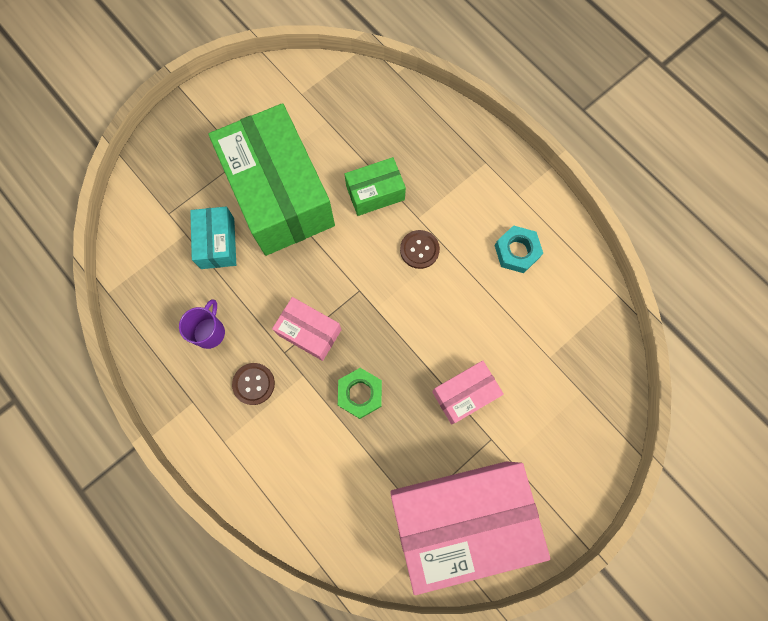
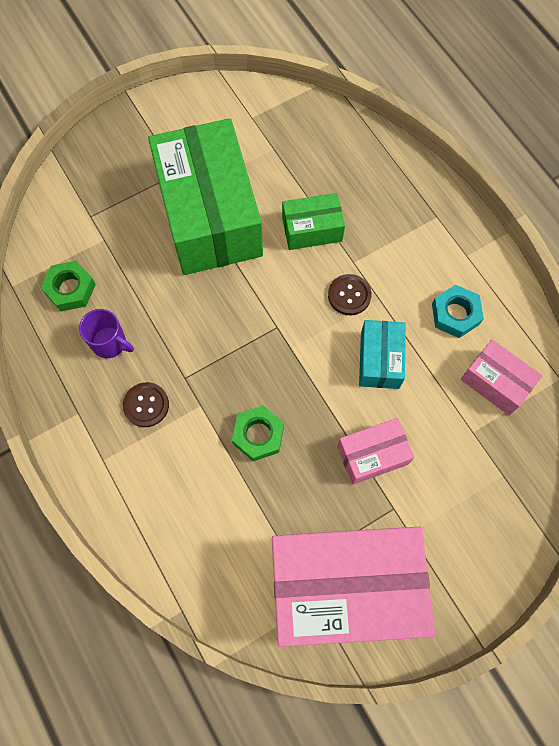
camera: 10 degrees right, 5 degrees down
(163, 286) = (70, 289): none -> green nut
(210, 332) = (110, 343): purple mug -> purple mug turned 90 degrees clockwise
(217, 243) = (135, 254): turquoise box -> turquoise box (379, 360)
(309, 332) = (215, 361): pink box -> pink box (495, 382)

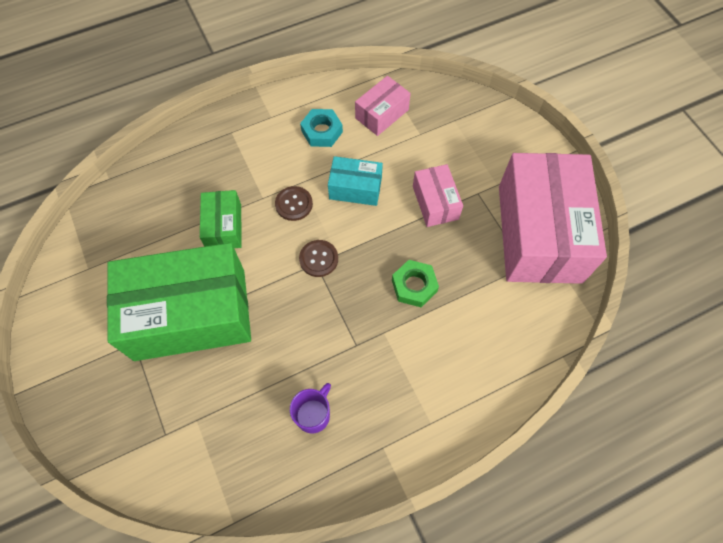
camera: 85 degrees left, 5 degrees down
(70, 289) = (247, 456): green nut -> none
(146, 405) = (380, 381): brown button -> brown button (318, 259)

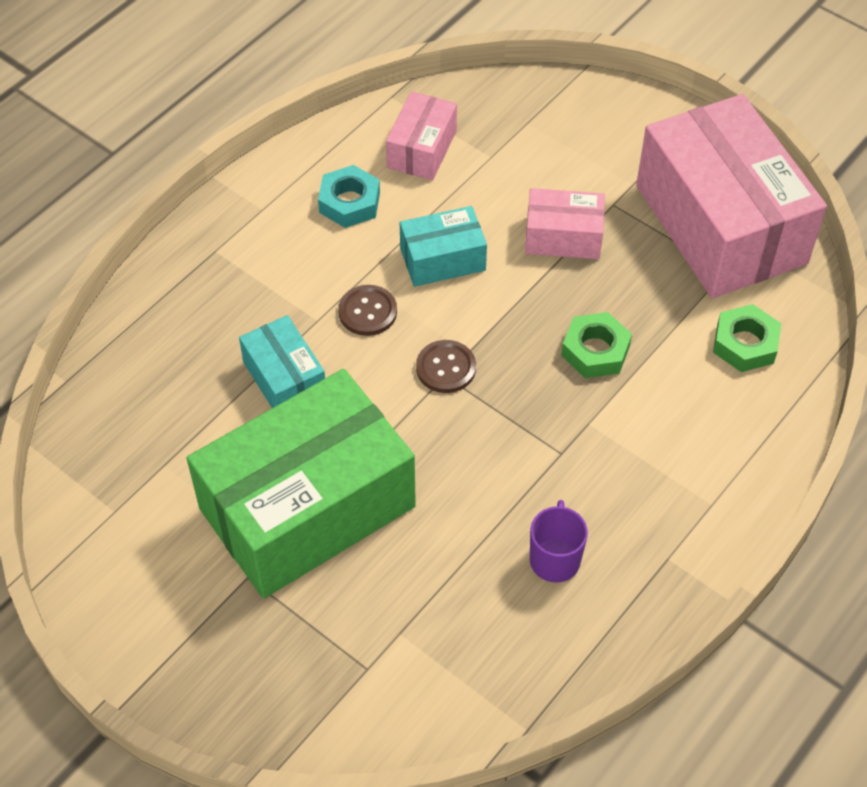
camera: 25 degrees left, 10 degrees down
(224, 227) = (284, 379): green box -> turquoise box
(435, 202) = (563, 237): pink box -> pink box turned 45 degrees counterclockwise
(511, 321) = (745, 344): none -> green nut

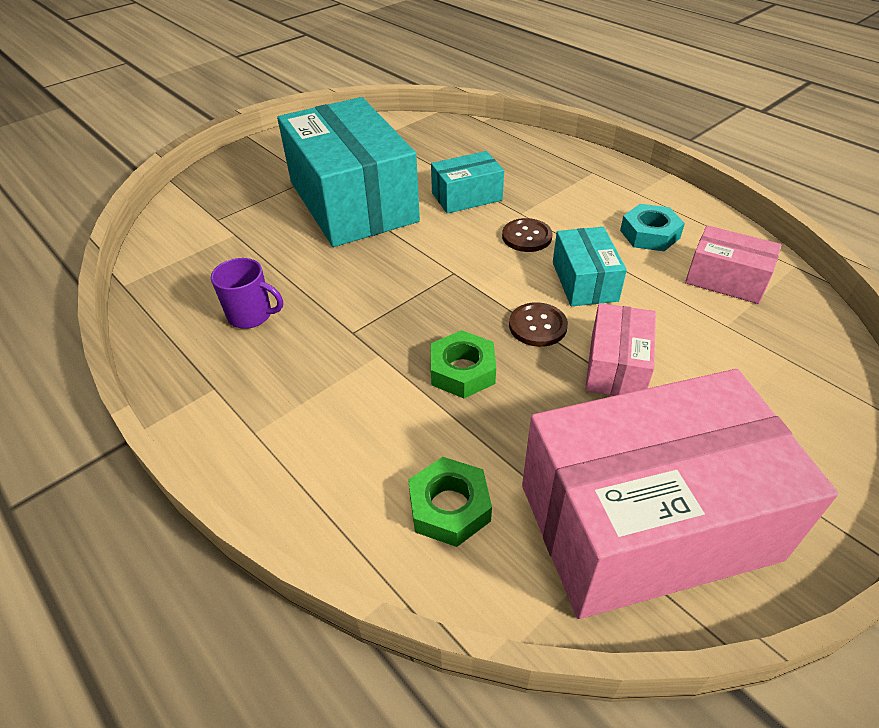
camera: 100 degrees right, 10 degrees down
(307, 507) = (352, 201): green box -> turquoise box
(446, 368) = (461, 273): brown button -> brown button (537, 326)

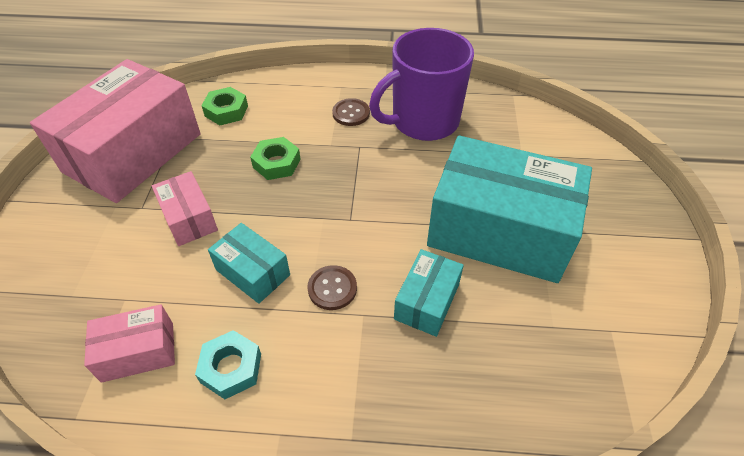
camera: 135 degrees right, 5 degrees up
(251, 315) = (423, 122): purple mug -> purple mug, size x2.23
(537, 326) = (257, 215): brown button -> brown button (351, 113)

